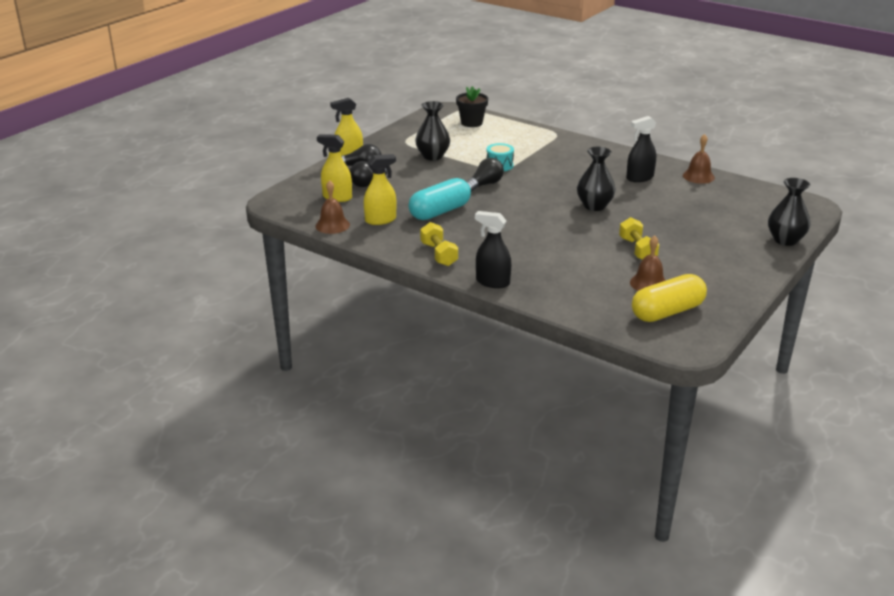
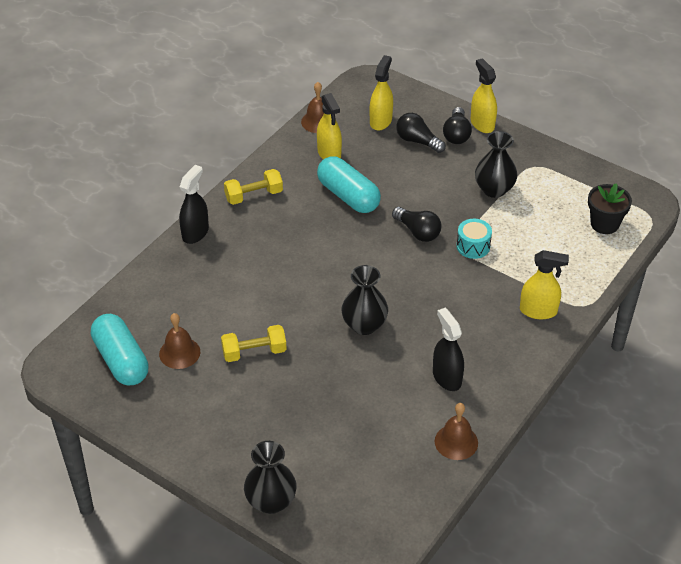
camera: 90 degrees right, 15 degrees up
(565, 147) = (538, 311): none -> yellow spray bottle
(667, 312) = (121, 360): yellow capsule -> turquoise capsule

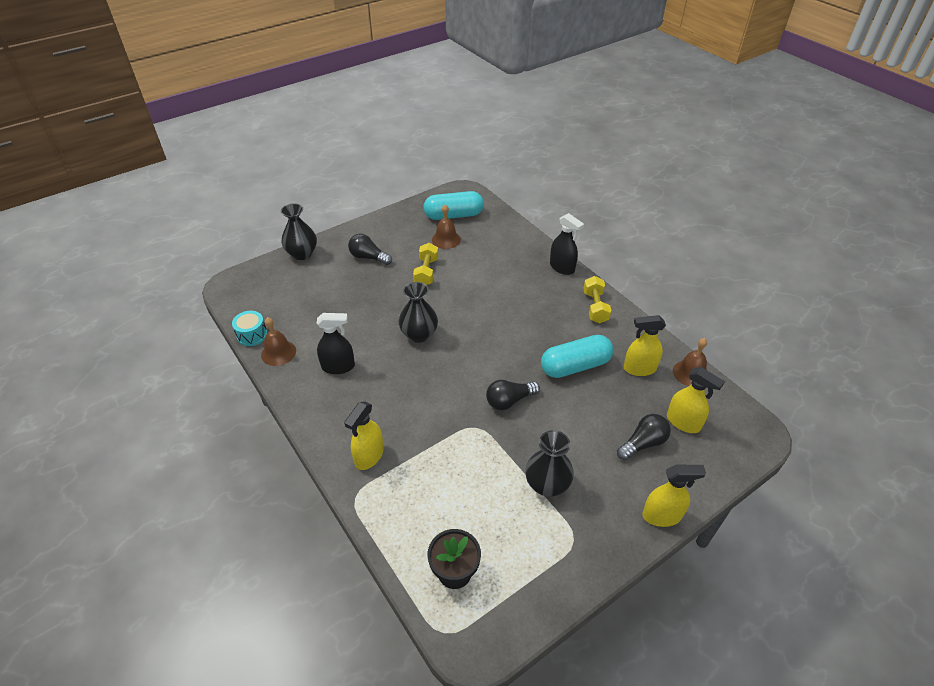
camera: 110 degrees right, 0 degrees up
(456, 134) = (647, 483): black light bulb -> black light bulb (368, 257)
(473, 246) = (473, 436): turquoise drum -> turquoise drum (252, 335)

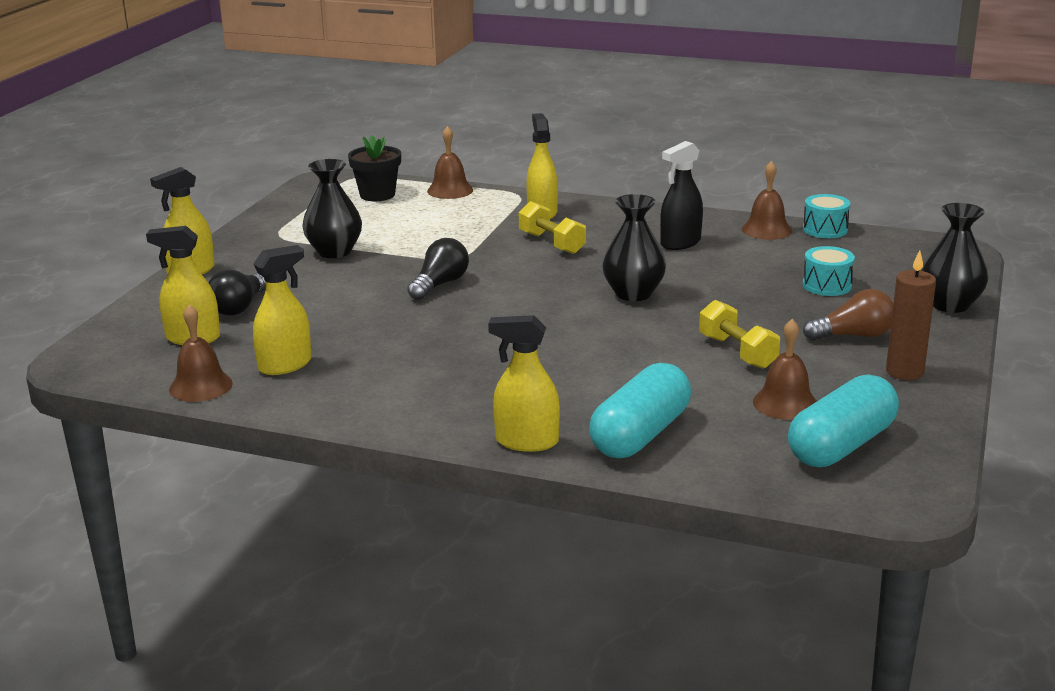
camera: 145 degrees right, 20 degrees down
(327, 292) = (827, 285): none -> turquoise drum
(368, 257) = (853, 335): black light bulb -> brown light bulb
(382, 232) = (904, 372): none -> brown candle
(394, 541) = (450, 190): none -> brown bell
(562, 267) = (526, 442): black spray bottle -> yellow spray bottle
(575, 366) = (383, 337): turquoise capsule -> turquoise capsule (640, 434)
(595, 307) = (412, 408): yellow dumbbell -> yellow dumbbell (551, 243)

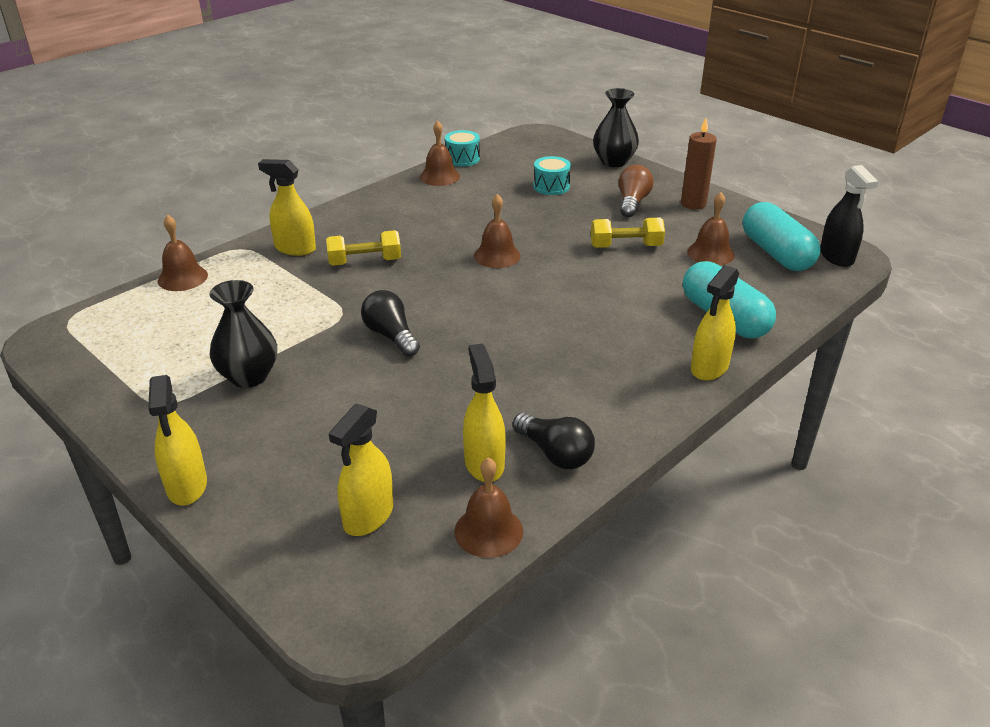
camera: 65 degrees left, 10 degrees up
(239, 307) = (321, 467): black light bulb -> black light bulb (555, 454)
(377, 195) = (136, 319): black flower pot -> none
(633, 293) = (497, 255): black vase -> brown bell
(680, 243) = (426, 212): black spray bottle -> black spray bottle (836, 257)

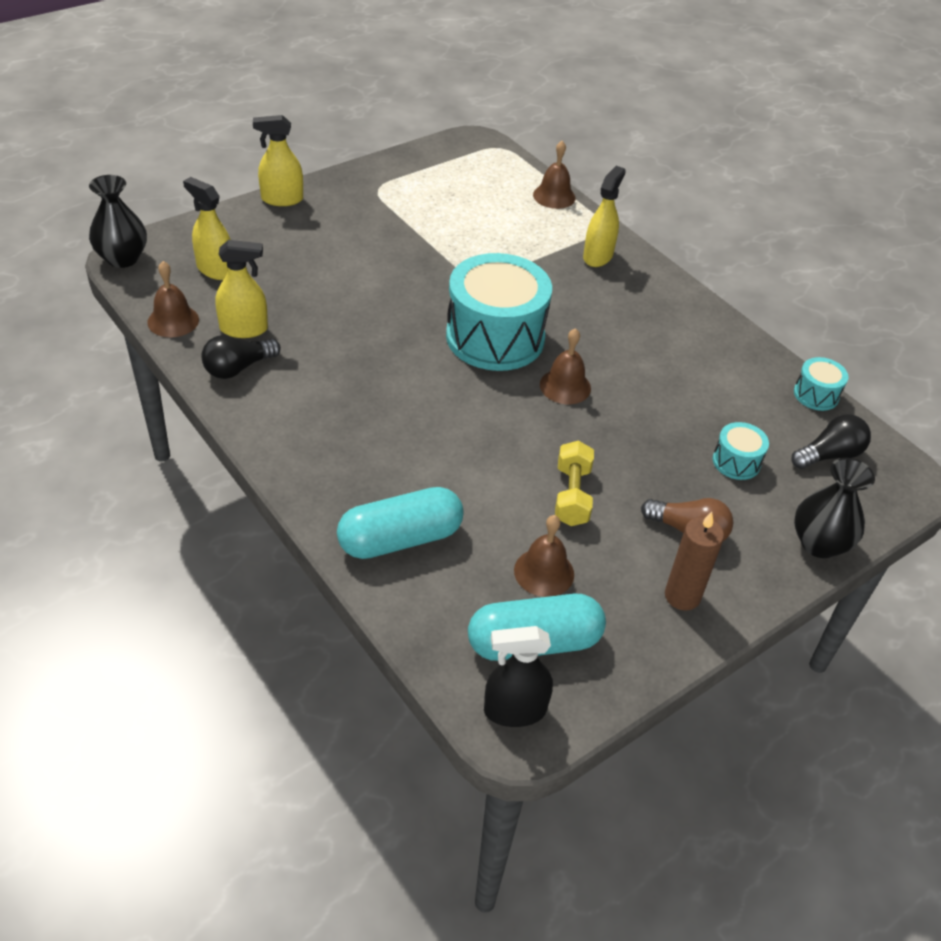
camera: 95 degrees right, 10 degrees up
(249, 376) = (397, 226): black vase -> black vase (122, 258)
(365, 262) = (565, 296): yellow dumbbell -> none
(391, 336) = (433, 300): black light bulb -> black light bulb (829, 455)
(439, 176) = (762, 369): brown bell -> none
(441, 294) = (495, 337): none -> turquoise drum
(709, 368) = (316, 498): yellow spray bottle -> none

